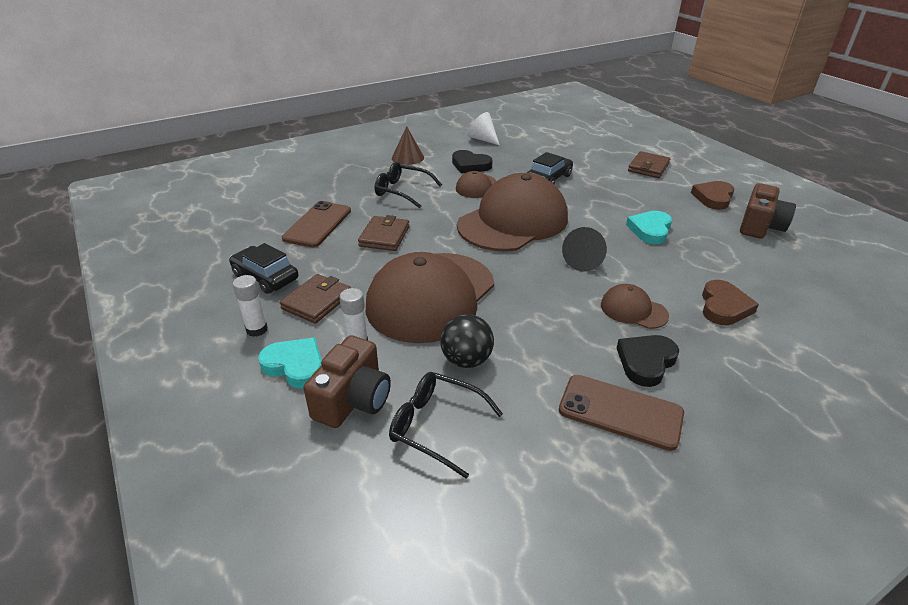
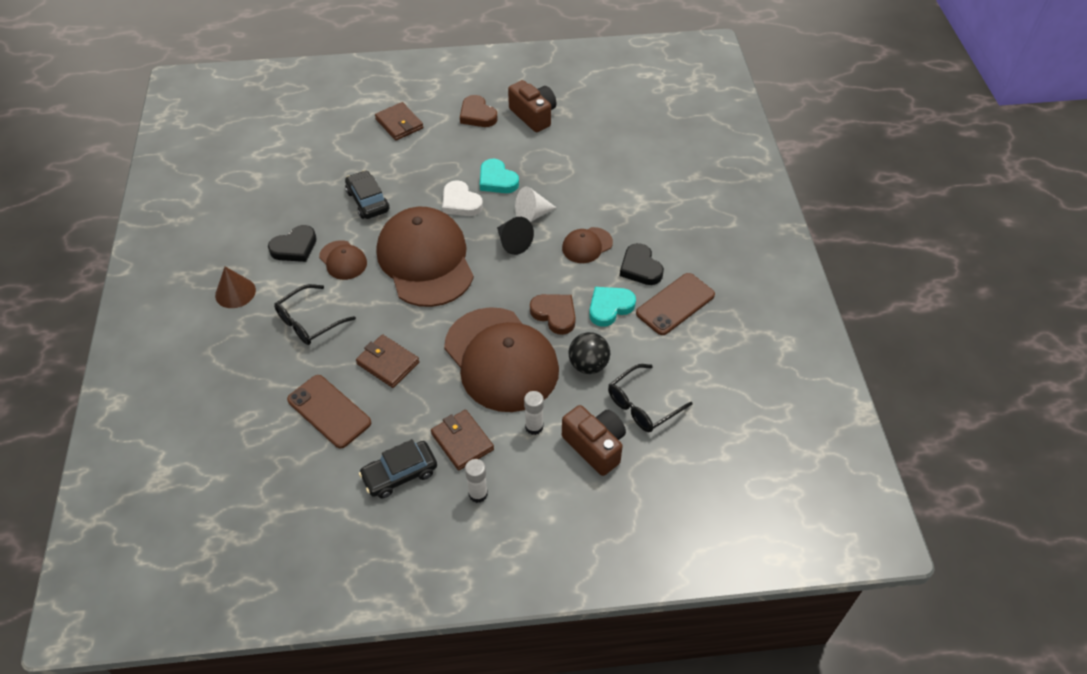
camera: 65 degrees left, 15 degrees up
(295, 366) = (539, 475): turquoise heart -> turquoise heart (610, 307)
(482, 139) = (242, 213): white cone -> white cone (532, 215)
(599, 219) = (460, 202): none -> white heart
(723, 307) = (610, 196): brown heart -> brown heart (555, 314)

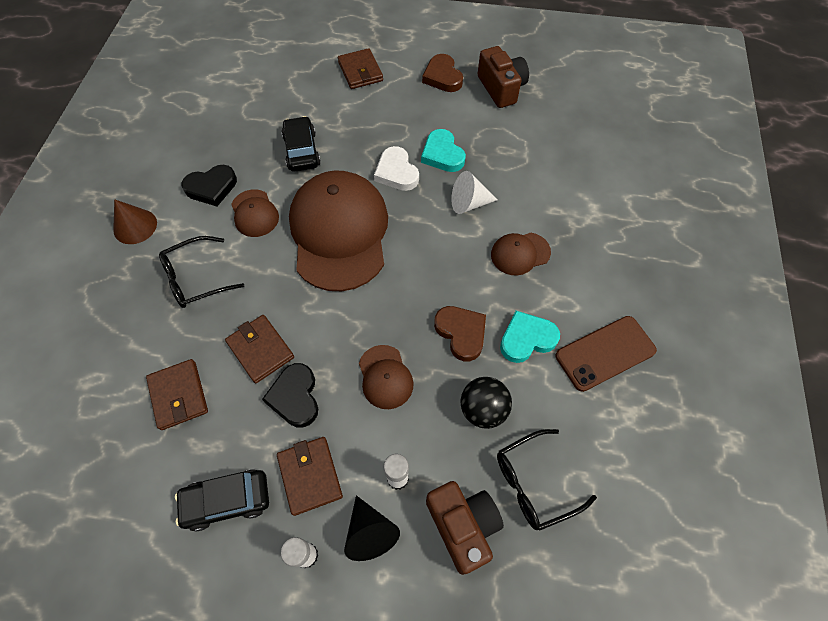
camera: 15 degrees right, 10 degrees up
(329, 411) = (178, 395): brown phone -> brown wallet
(501, 360) = (385, 377): brown cap -> brown cap, size x0.45
(513, 243) = (439, 232): black cone -> black cone (370, 532)
(640, 268) = (574, 296): black heart -> black heart (295, 397)

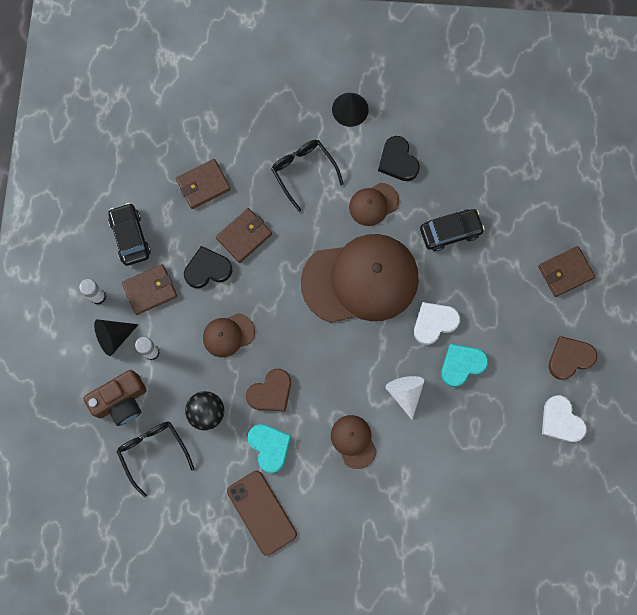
camera: 85 degrees right, 15 degrees up
(135, 226) = (350, 109): brown cone -> black cone
(501, 88) = (561, 421): brown camera -> white heart

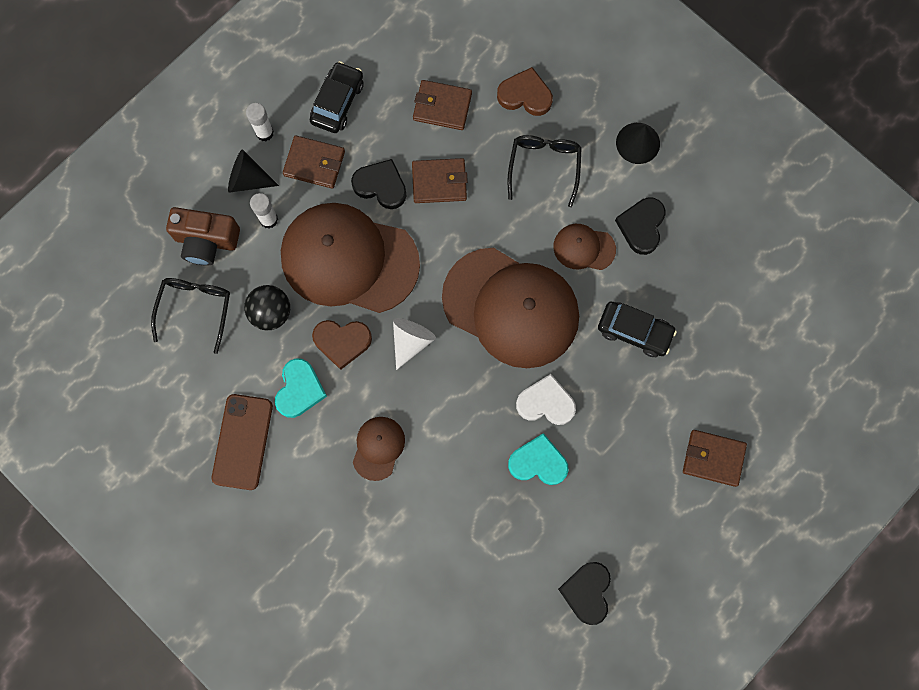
camera: 40 degrees right, 0 degrees up
(228, 335) = (349, 259): brown cap -> brown cap, size x2.24
(405, 393) = (463, 444): white cone -> white cone (411, 341)
(561, 421) = (587, 592): white heart -> black heart
(569, 358) = (646, 541): brown heart -> brown heart (525, 95)

